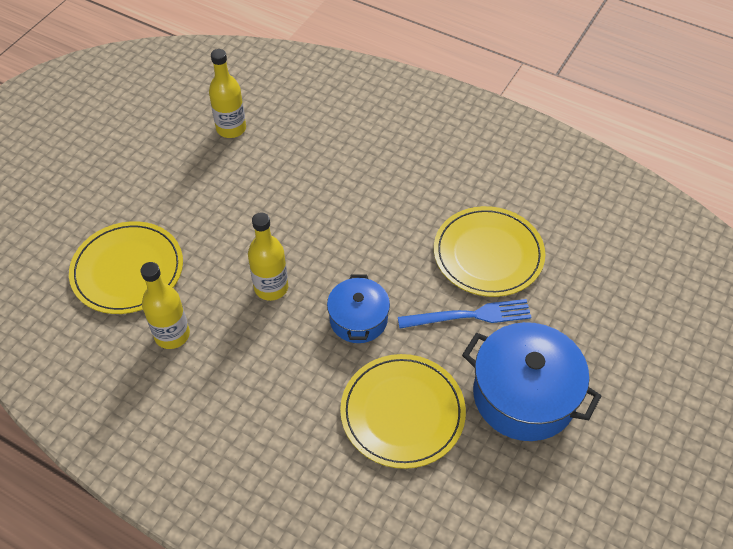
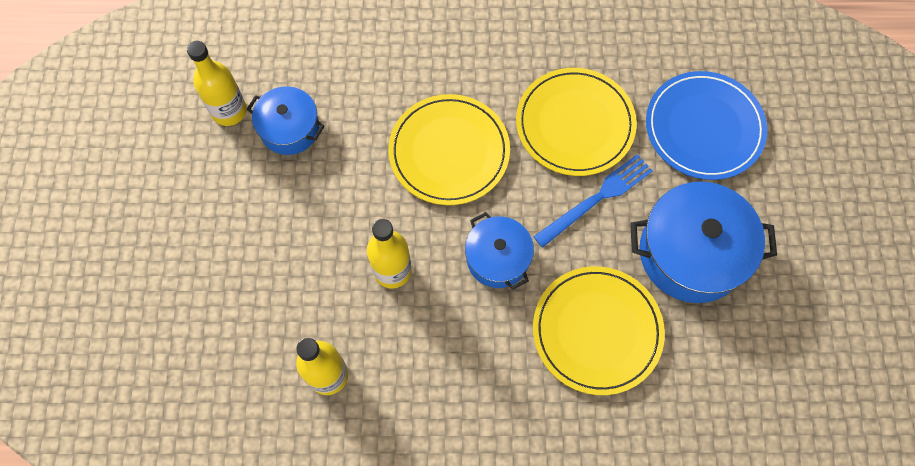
camera: 30 degrees left, 15 degrees up
(127, 270) = (233, 331): yellow plate -> yellow plate (449, 152)
(265, 159) = (290, 129): none -> blue pot
(599, 307) = (704, 128): none -> blue plate

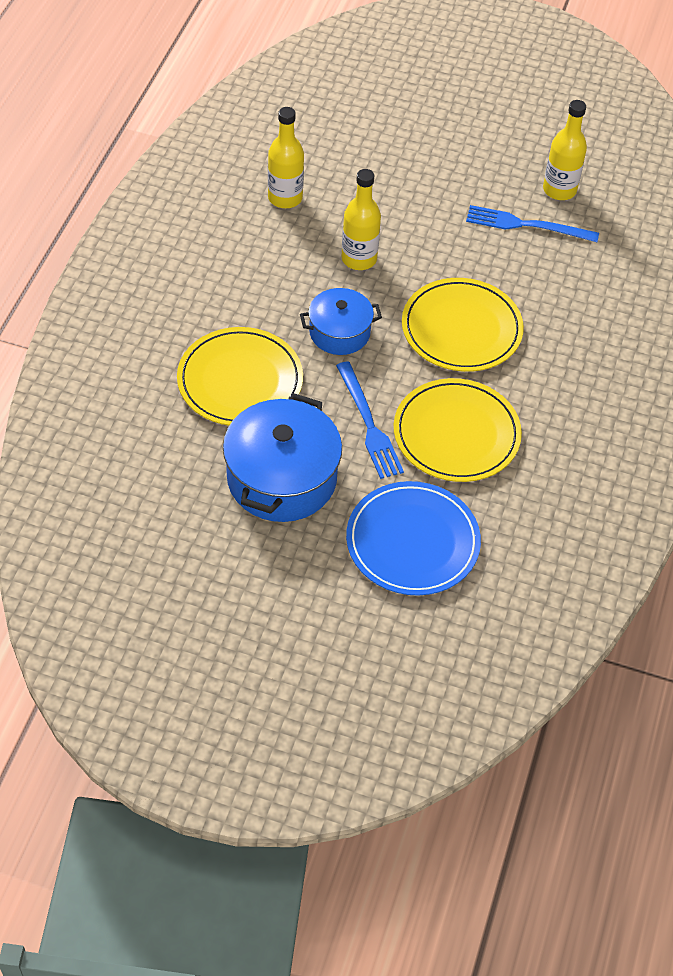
camera: 105 degrees right, 15 degrees down
(290, 129) = (526, 225): blue pot -> blue fork

